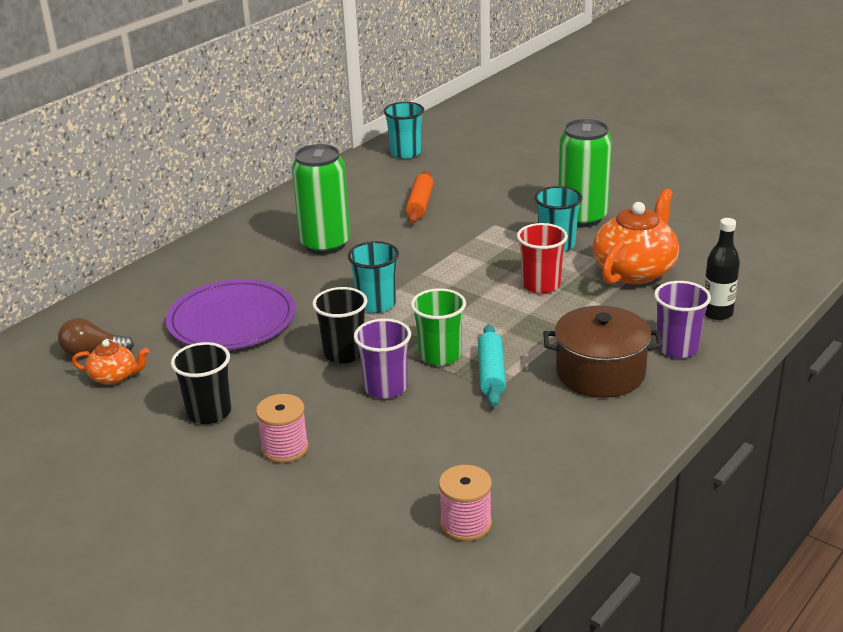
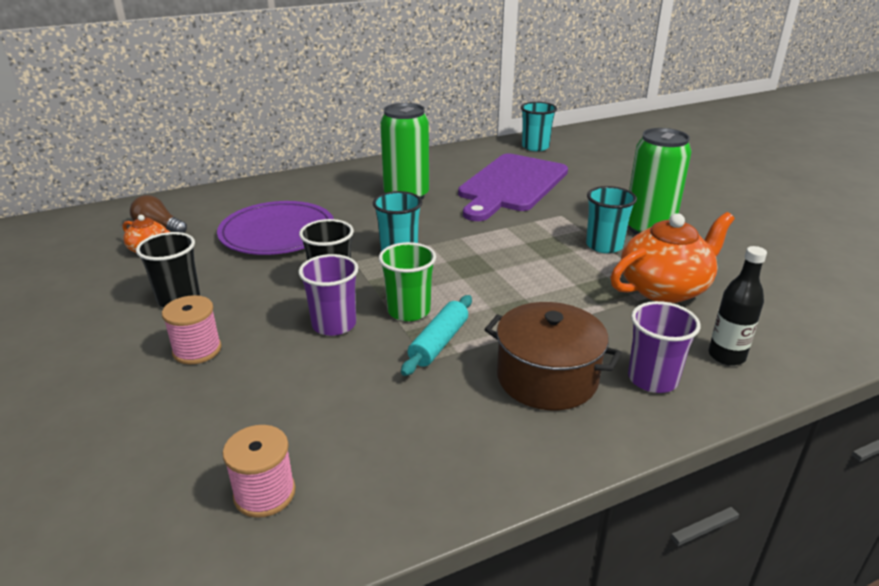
camera: 25 degrees right, 0 degrees up
(420, 204) = (511, 185): orange rolling pin -> purple cutting board
(541, 285) = (559, 276): red cup -> none

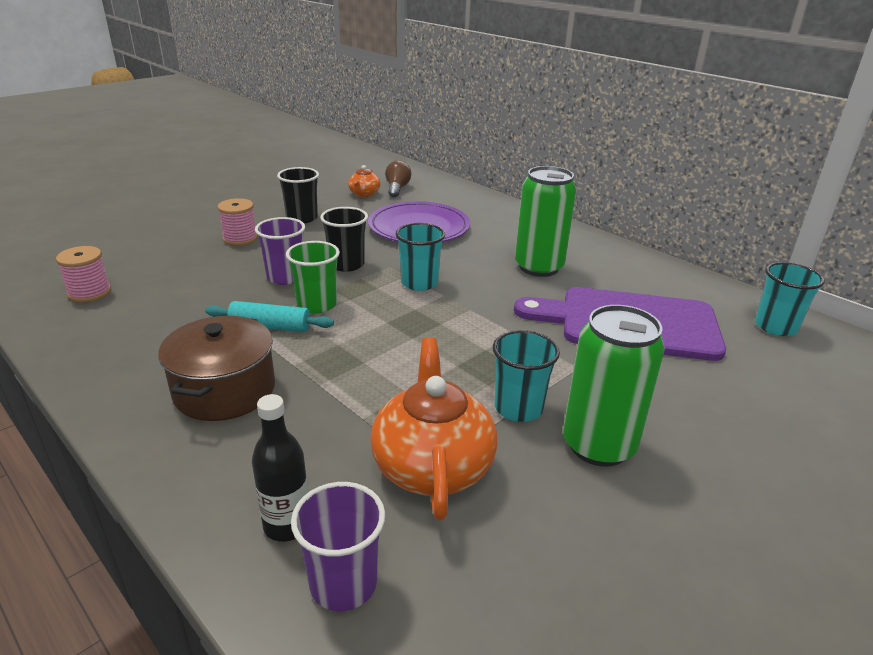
camera: 70 degrees right, 0 degrees up
(652, 379) = (231, 461): purple cup -> purple cup (343, 583)
(664, 288) = (432, 465): orange teapot -> orange teapot turned 135 degrees counterclockwise

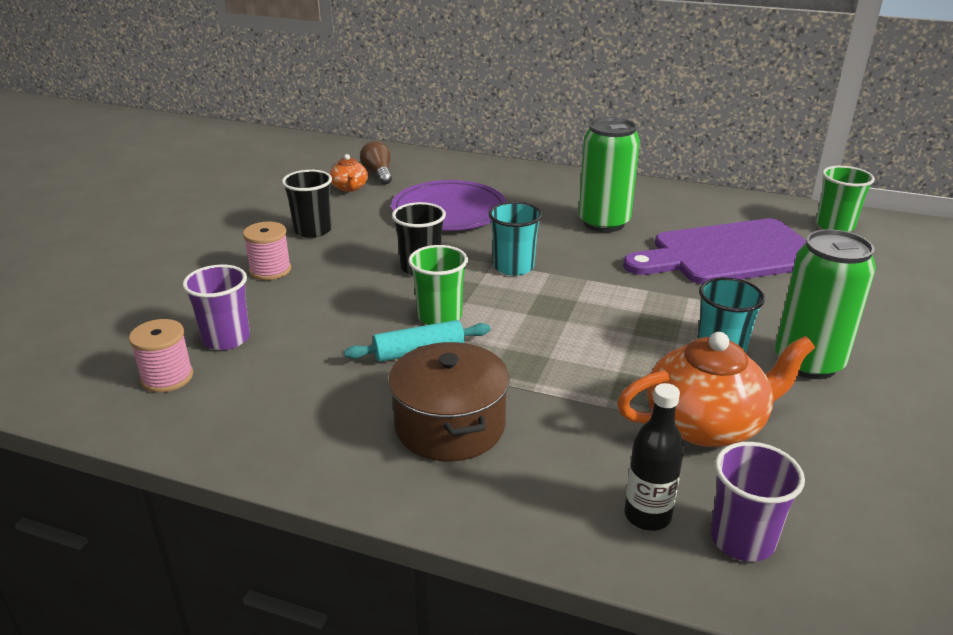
camera: 25 degrees left, 0 degrees up
(285, 277) = (373, 298): purple cup -> purple cup (226, 339)
(432, 465) = (706, 424): orange teapot -> orange teapot turned 105 degrees clockwise
(775, 327) = (835, 226): turquoise cup -> green cup

